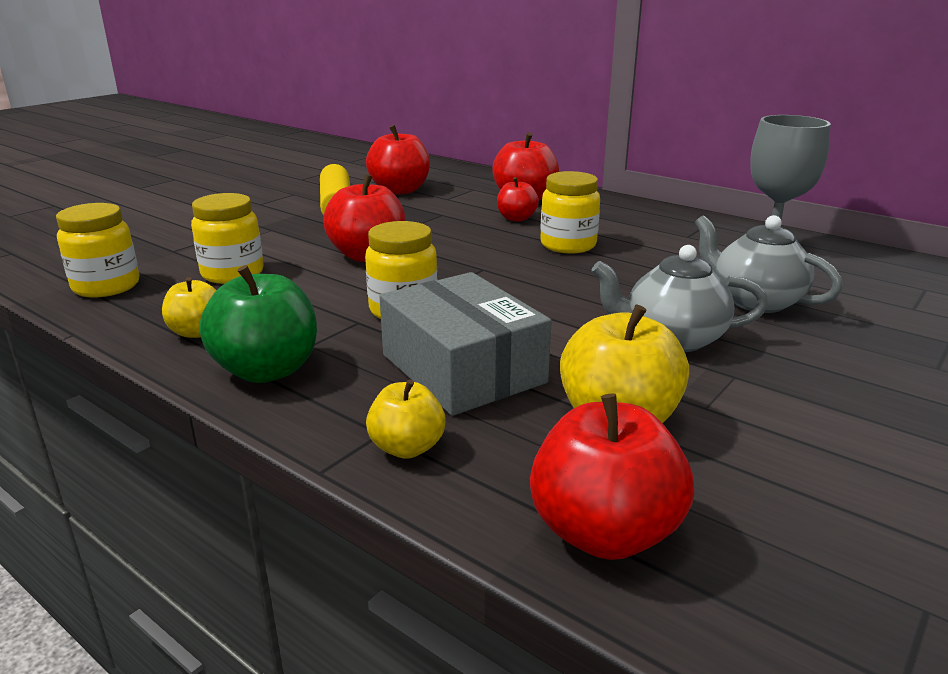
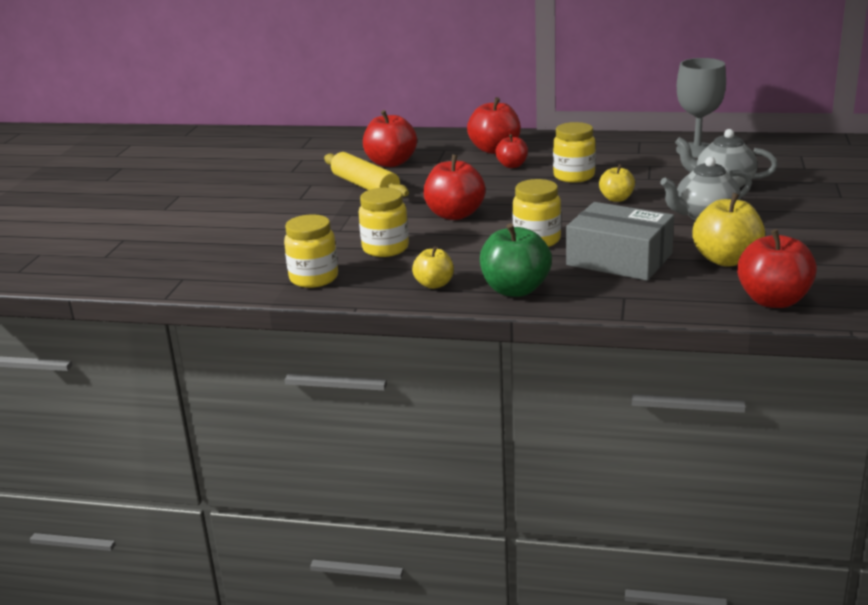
camera: 25 degrees left, 0 degrees up
(407, 447) = (647, 298): yellow apple -> yellow apple (616, 199)

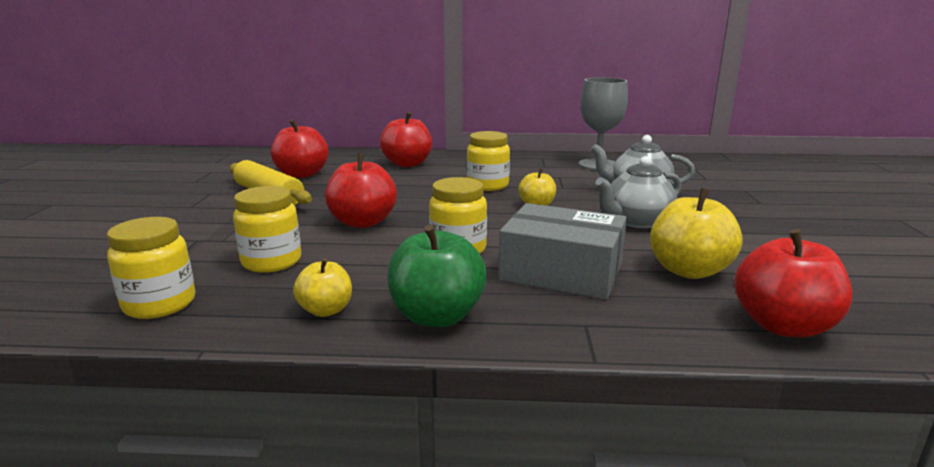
camera: 10 degrees left, 5 degrees down
(512, 165) = (424, 176): red apple -> none

